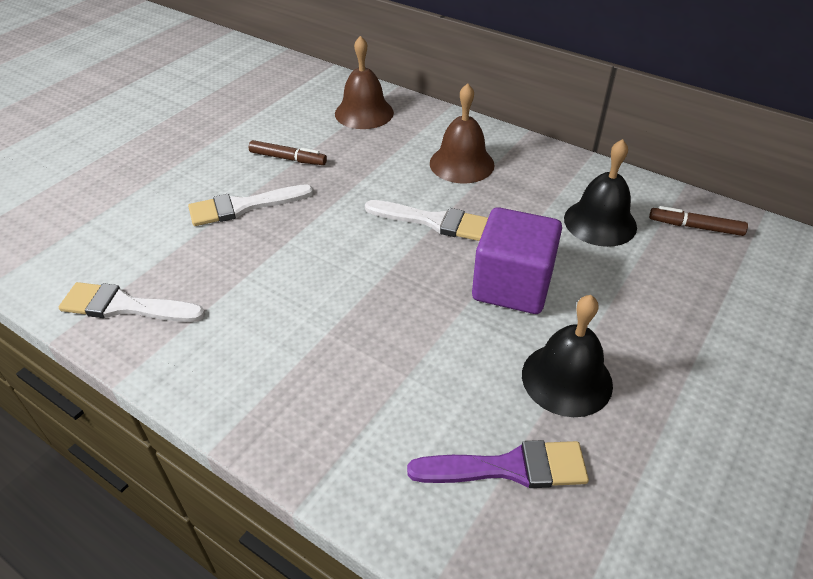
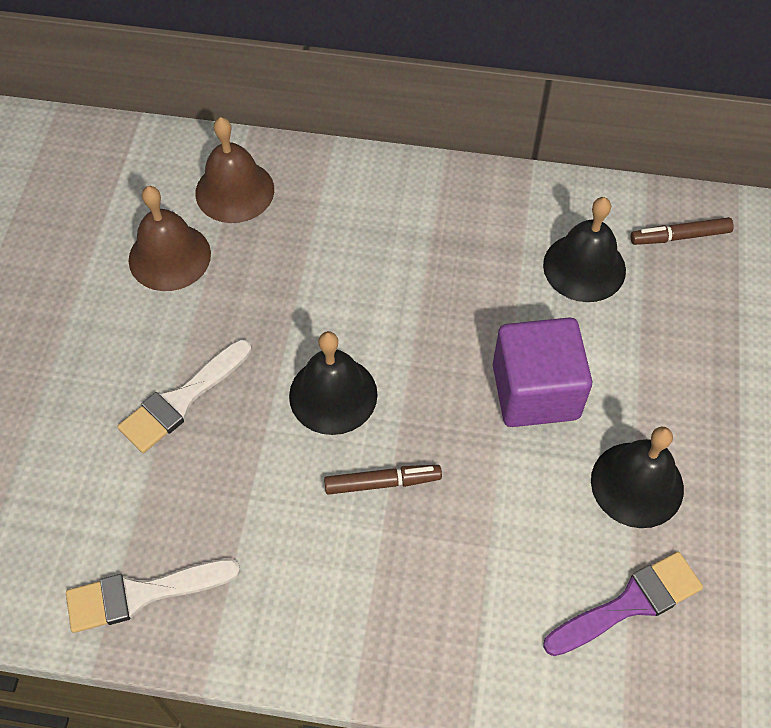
camera: 25 degrees left, 15 degrees up
(288, 158) = (187, 304): brown marker -> brown marker (382, 482)
(351, 237) = (333, 395): none -> black bell
(433, 221) = (411, 335): white brush -> none
(462, 163) = (397, 234): brown bell -> brown bell (169, 256)

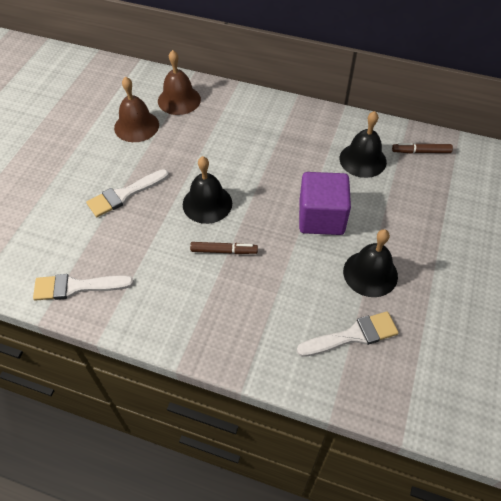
camera: 10 degrees right, 5 degrees down
(629, 604) = (353, 335): purple brush -> white brush

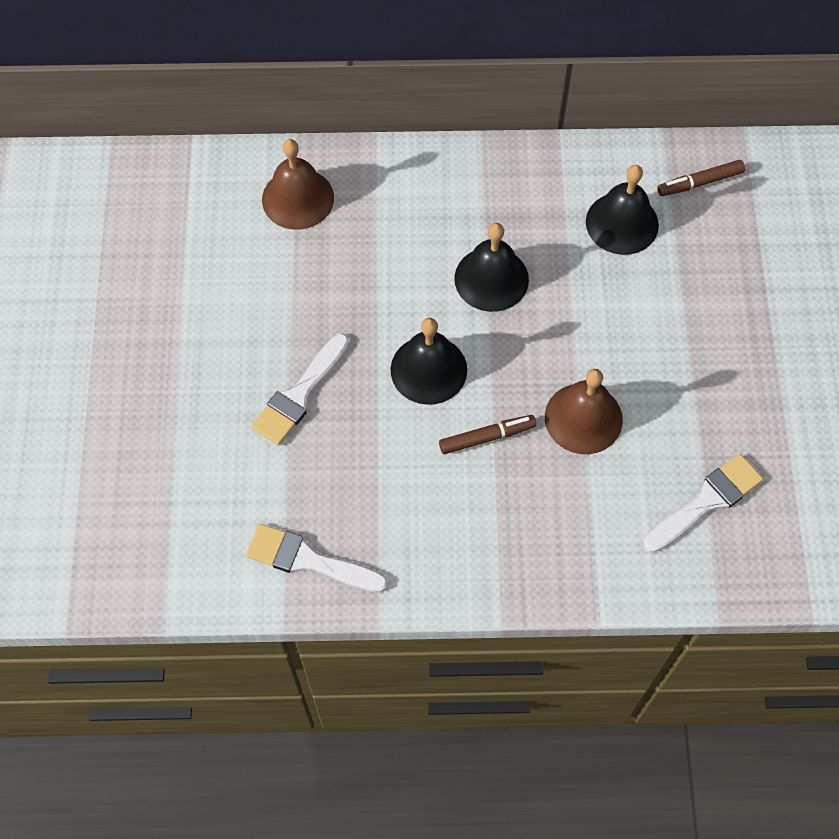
camera: 20 degrees left, 10 degrees up
(77, 287) = (309, 560): white brush -> white brush turned 45 degrees clockwise
(136, 126) = (255, 268): brown bell -> brown bell (583, 418)
(321, 217) = (599, 339): purple cube -> none
(370, 273) = (697, 404): black bell -> black bell (491, 279)

